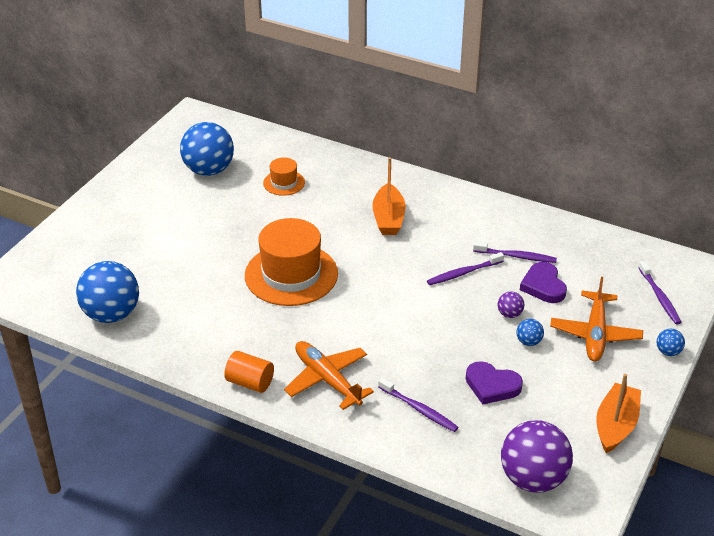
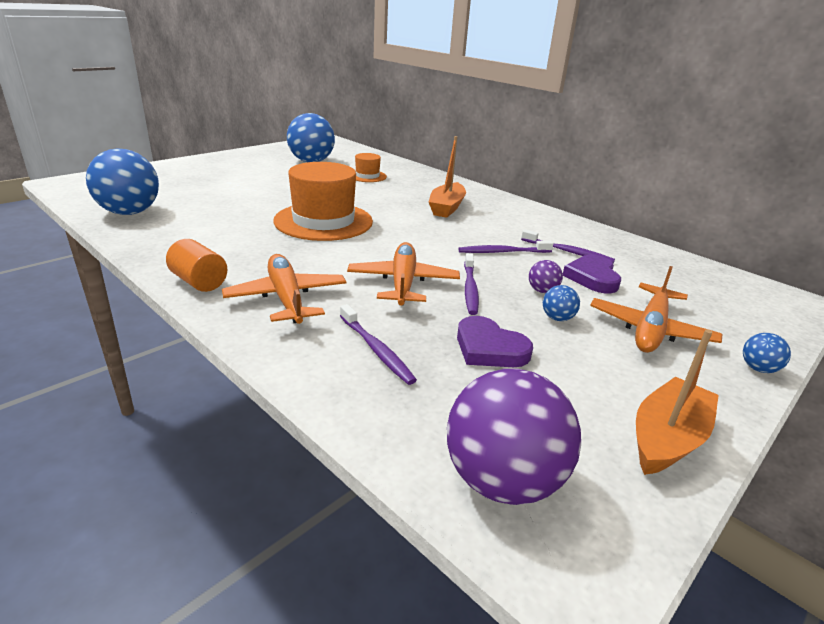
camera: 15 degrees right, 10 degrees down
(402, 337) = (403, 283): none -> orange plane
(659, 297) = (744, 314): purple toothbrush -> purple toothbrush (470, 289)

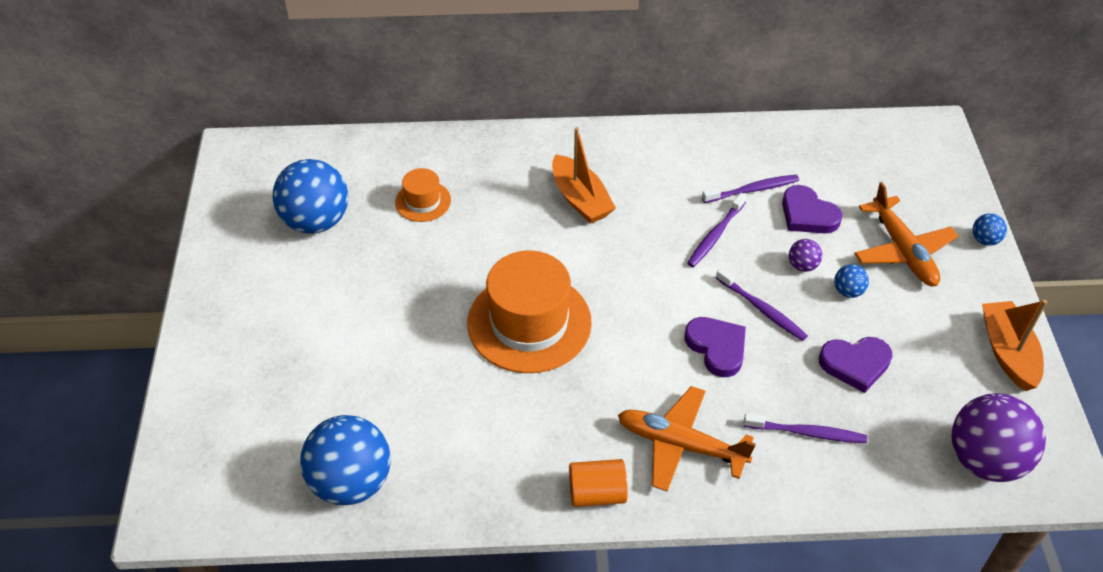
camera: 45 degrees left, 20 degrees up
(403, 283) = (717, 348): orange plane -> purple heart

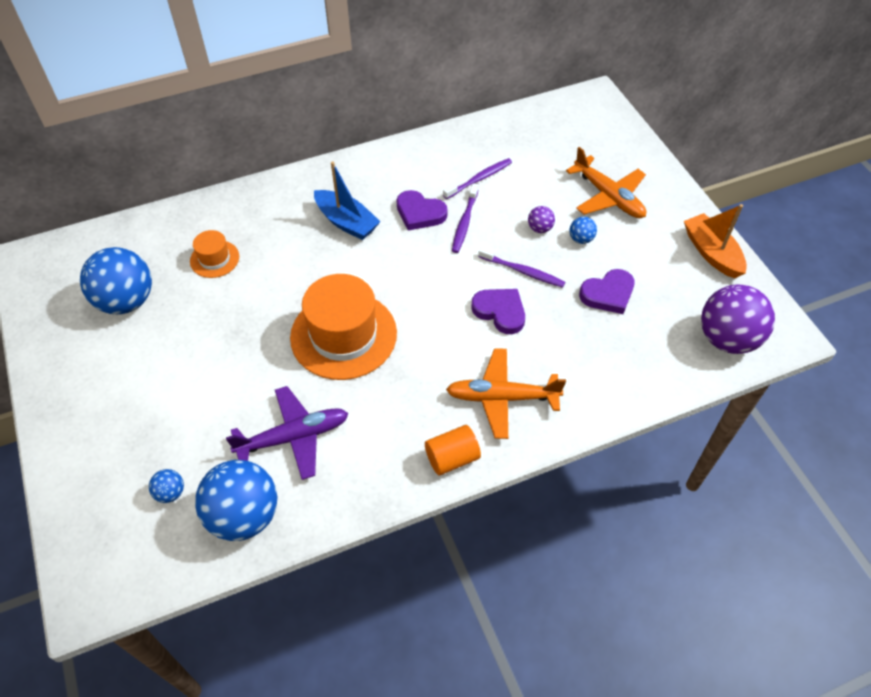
camera: 20 degrees left, 5 degrees up
(433, 416) = (293, 437): none -> purple plane
(580, 199) = (346, 222): orange boat -> blue boat
(807, 214) = (528, 187): purple heart -> purple heart (420, 213)
(807, 433) = (593, 358): purple toothbrush -> none
(984, 240) = (663, 172): blue ball -> blue ball (170, 492)

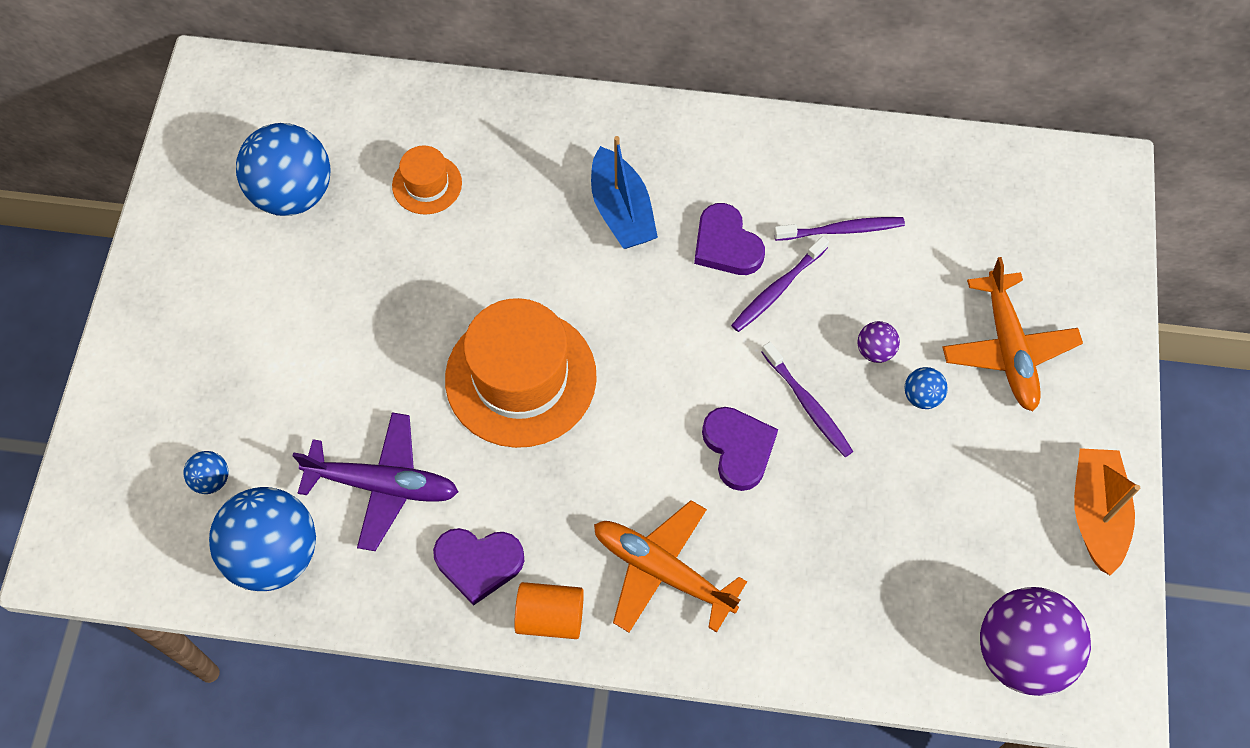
camera: 30 degrees right, 10 degrees up
(608, 294) = (901, 499): purple heart -> purple heart (478, 563)

